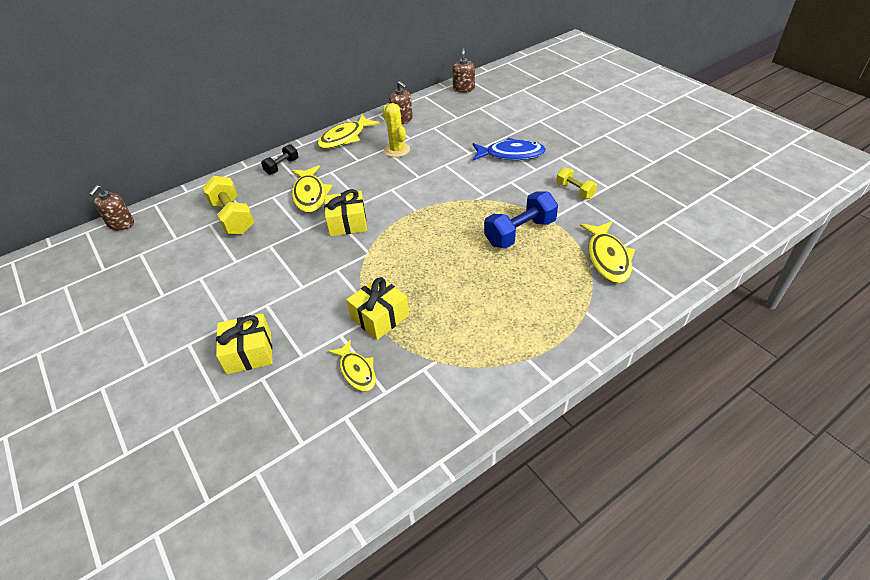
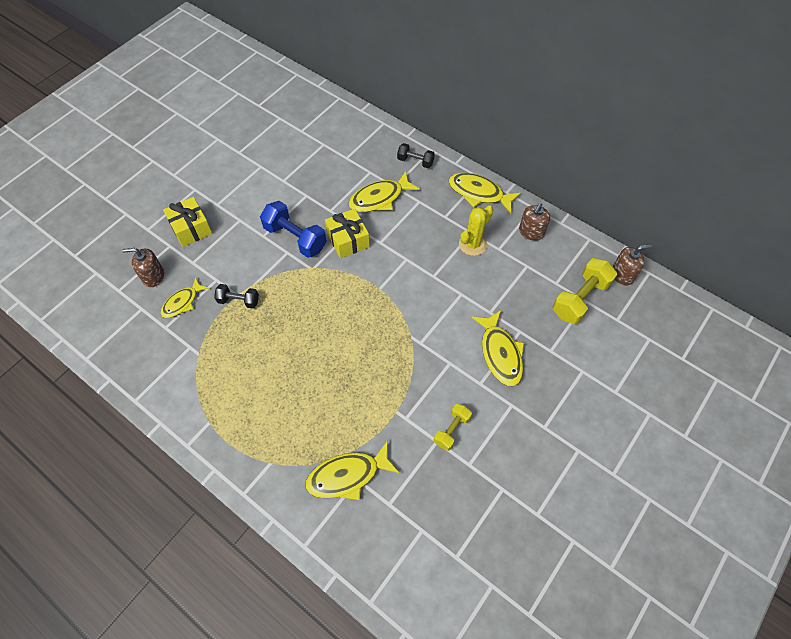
camera: 70 degrees right, 15 degrees up
(121, 224) = (309, 90): brown soap dispenser -> brown soap dispenser (153, 276)
(233, 217) = (335, 156): yellow dumbbell -> yellow dumbbell (580, 299)
(380, 317) = (239, 301): yellow gift -> black dumbbell
(511, 154) = (500, 353): blue fish -> yellow fish
(520, 233) = (368, 387): blue dumbbell -> blue dumbbell (295, 238)

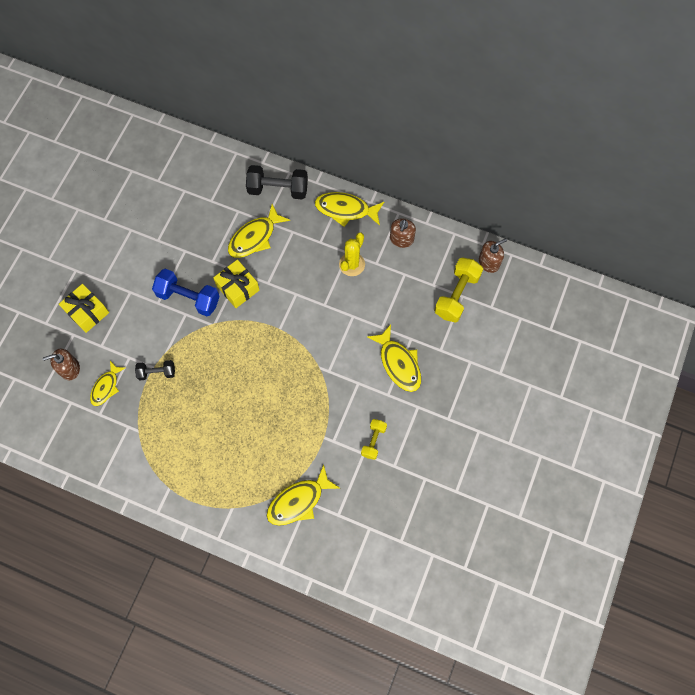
camera: 15 degrees left, 10 degrees up
(415, 161) = (278, 189): black dumbbell -> black dumbbell, size x1.72

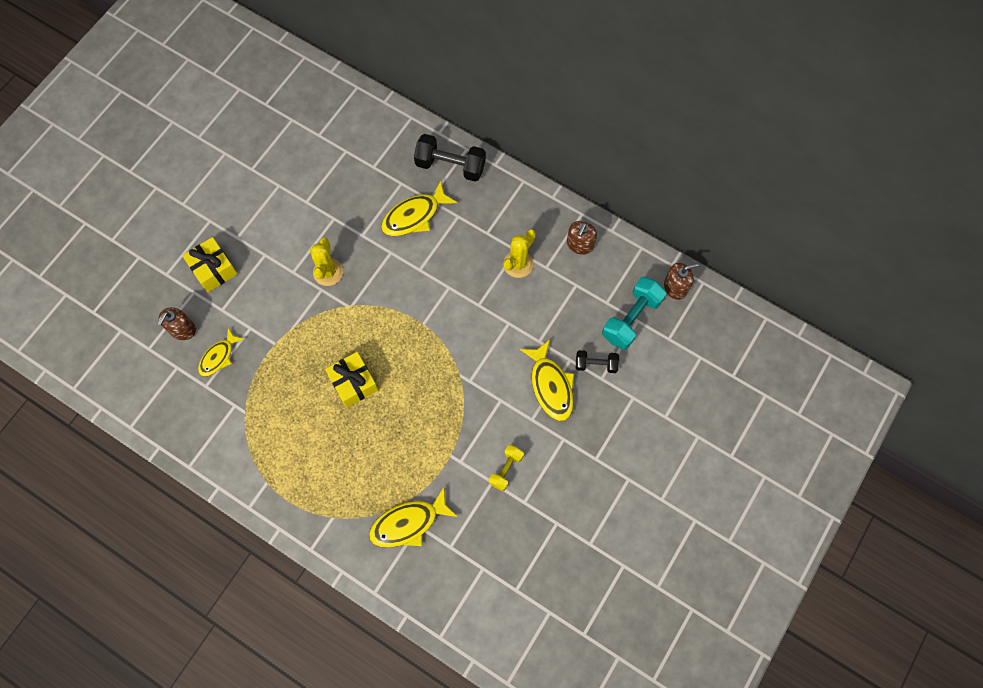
camera: 10 degrees right, 0 degrees up
(69, 368) = (182, 329): brown soap dispenser -> brown soap dispenser turned 60 degrees counterclockwise
(157, 372) = (277, 350): black dumbbell -> black dumbbell (596, 364)
(188, 298) = (328, 272): blue dumbbell -> yellow cactus
(238, 288) = (385, 270): yellow gift -> yellow gift (353, 383)
(345, 210) = (522, 201): yellow fish -> none
(456, 295) = (631, 319): yellow dumbbell -> turquoise dumbbell

